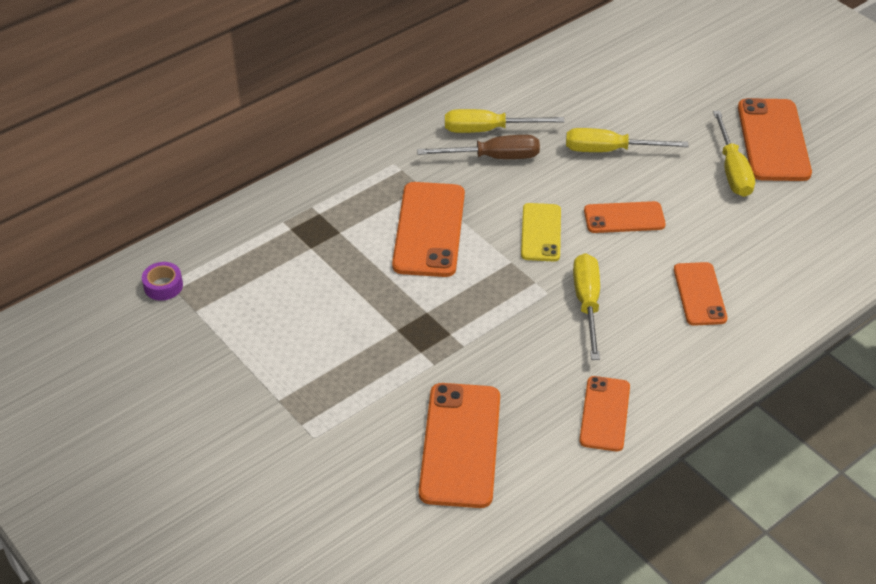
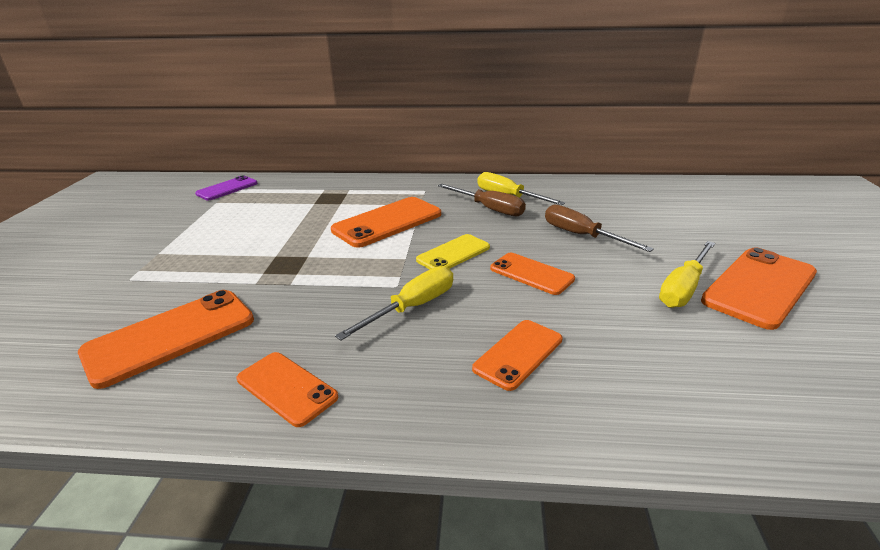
camera: 45 degrees right, 15 degrees down
(163, 286) = (227, 188): purple tape -> purple phone
(604, 414) = (287, 388): orange phone -> orange phone turned 75 degrees clockwise
(609, 150) = (581, 235): yellow screwdriver -> brown screwdriver

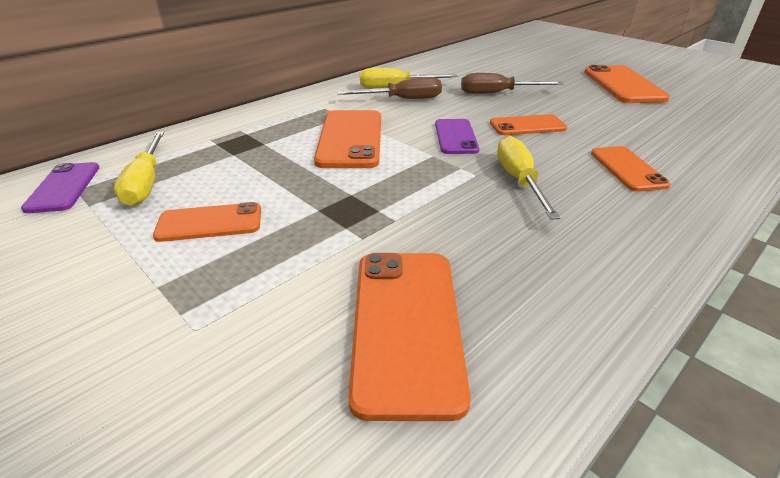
camera: 50 degrees left, 5 degrees up
(287, 388) = (586, 276): orange phone -> orange phone (210, 223)
(453, 254) = (456, 137): yellow phone -> purple phone
(683, 288) = (602, 99): yellow screwdriver -> yellow screwdriver (146, 183)

